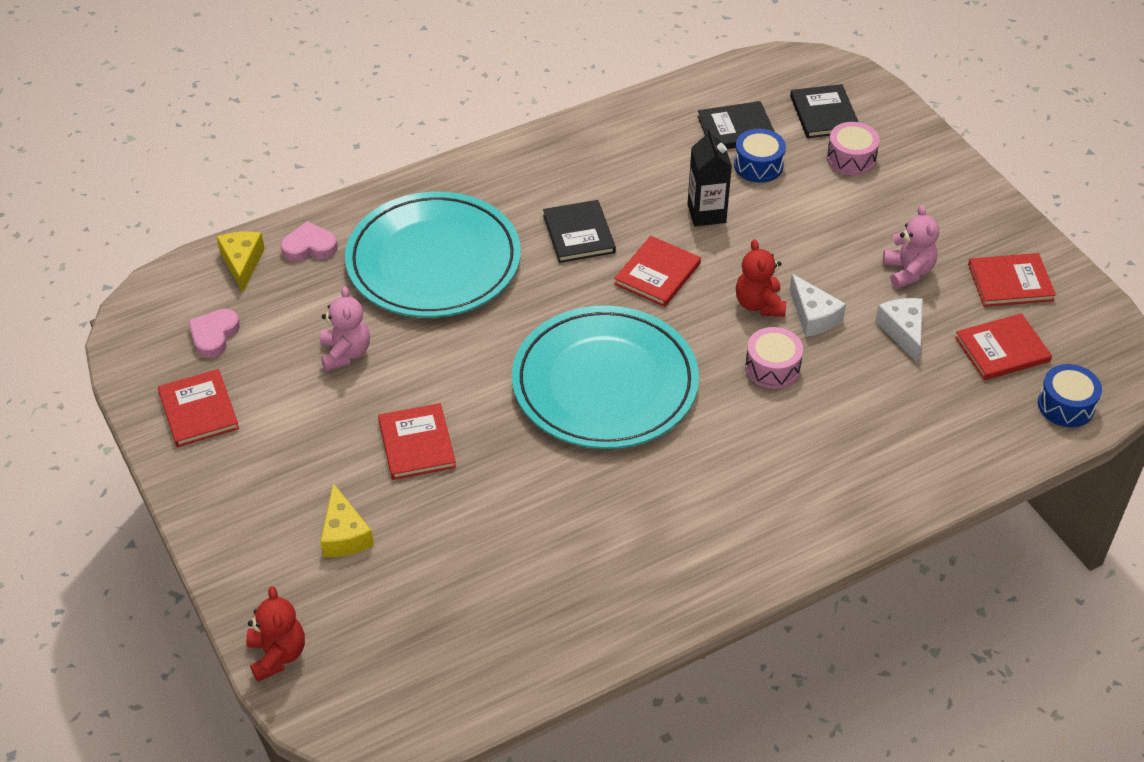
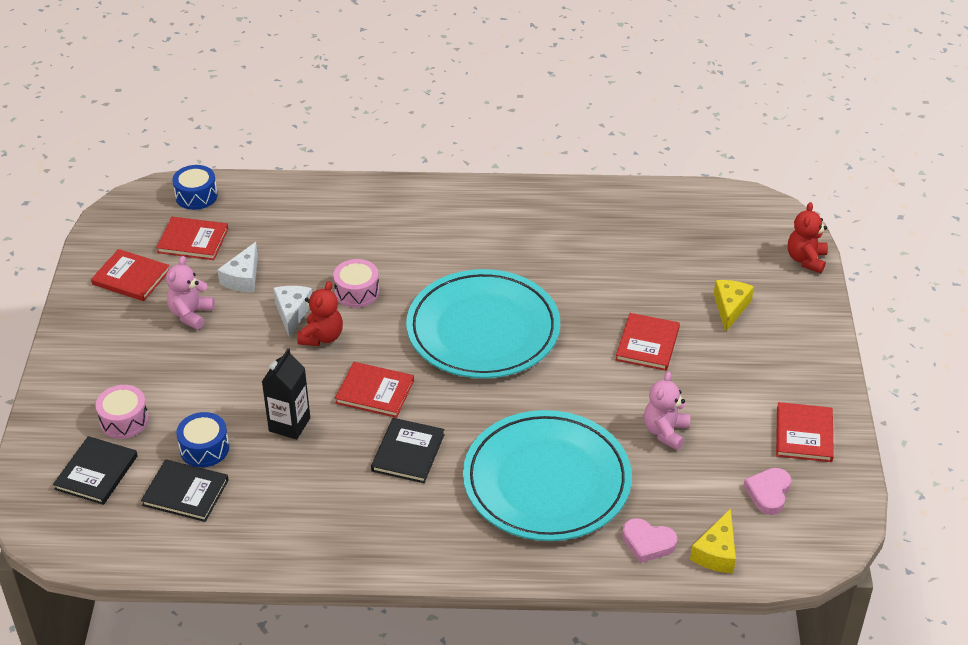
camera: 150 degrees left, 5 degrees down
(214, 335) = (768, 493): pink heart -> pink heart turned 150 degrees clockwise
(657, 274) = (375, 392): red book -> red book turned 45 degrees clockwise

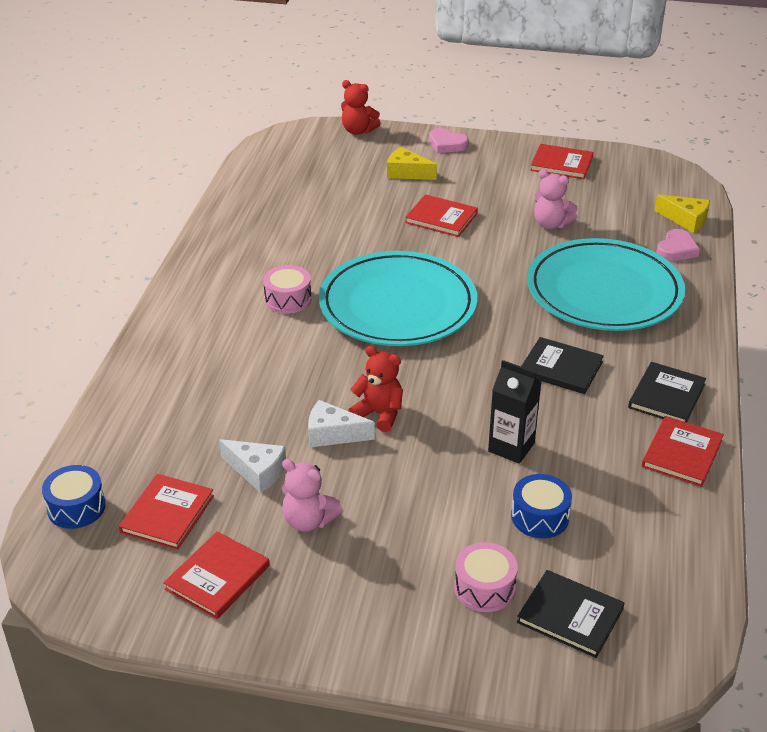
camera: 80 degrees left, 5 degrees down
(185, 492) = (606, 535): black book -> black book (666, 396)
(357, 292) = (313, 383): pink drum -> pink drum (288, 299)
(375, 392) = (472, 383): red book -> red book (681, 453)
(768, 493) = (623, 188): pink heart -> pink heart (447, 144)

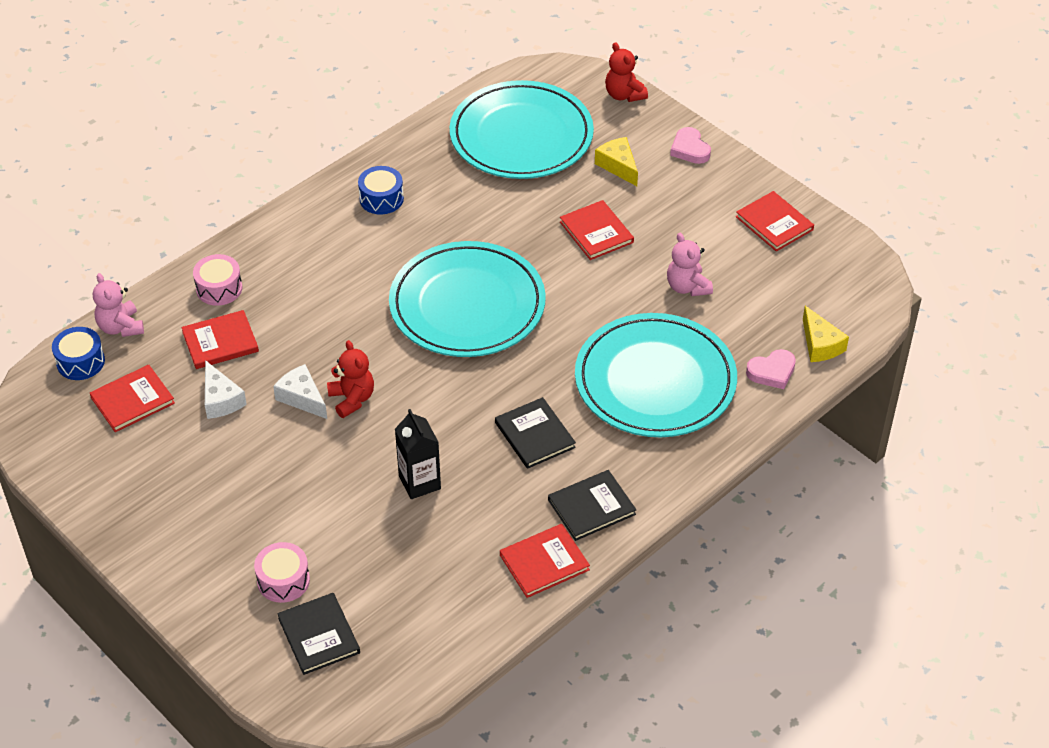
camera: 35 degrees right, 10 degrees up
(217, 577) = (121, 468): red book -> red book (220, 342)
(288, 299) = (386, 254): pink drum -> pink drum (219, 288)
(308, 182) = (521, 136): none -> turquoise plate
(309, 520) = (218, 459): pink teddy bear -> pink teddy bear (121, 327)
(540, 517) = (379, 550): blue drum -> blue drum (381, 199)

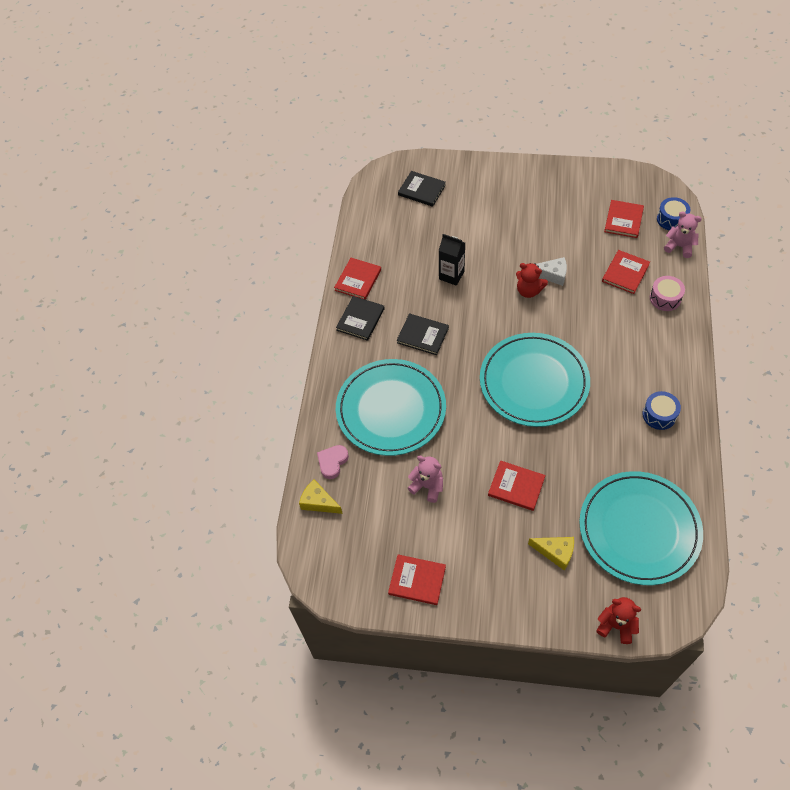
camera: 145 degrees right, 10 degrees up
(221, 400) = (586, 248): white cheese -> none
(283, 580) = (461, 198): pink drum -> none
(690, 149) = (525, 606): pink heart -> none

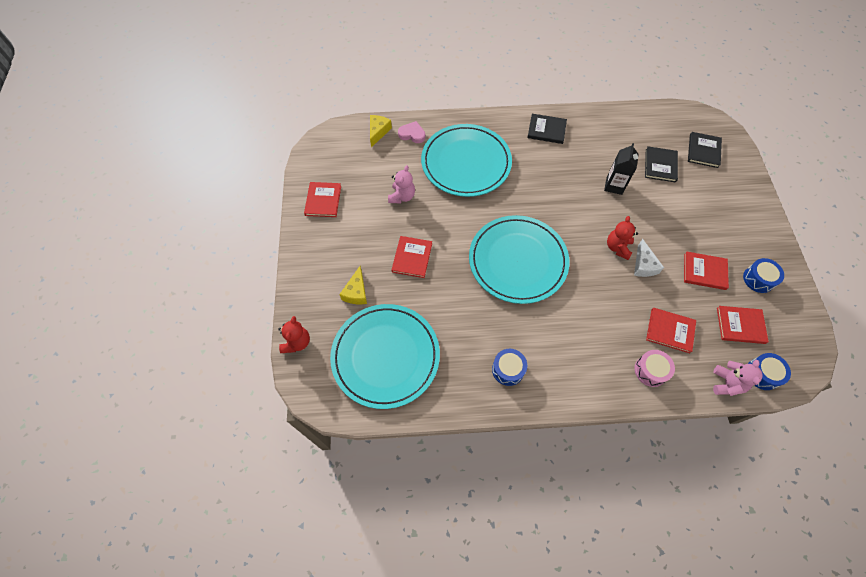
camera: 75 degrees right, 5 degrees up
(358, 280) = (585, 122): red book -> red book (704, 271)
(422, 335) = (543, 174): black book -> black book (660, 165)
(577, 193) = (758, 279): none -> blue drum

